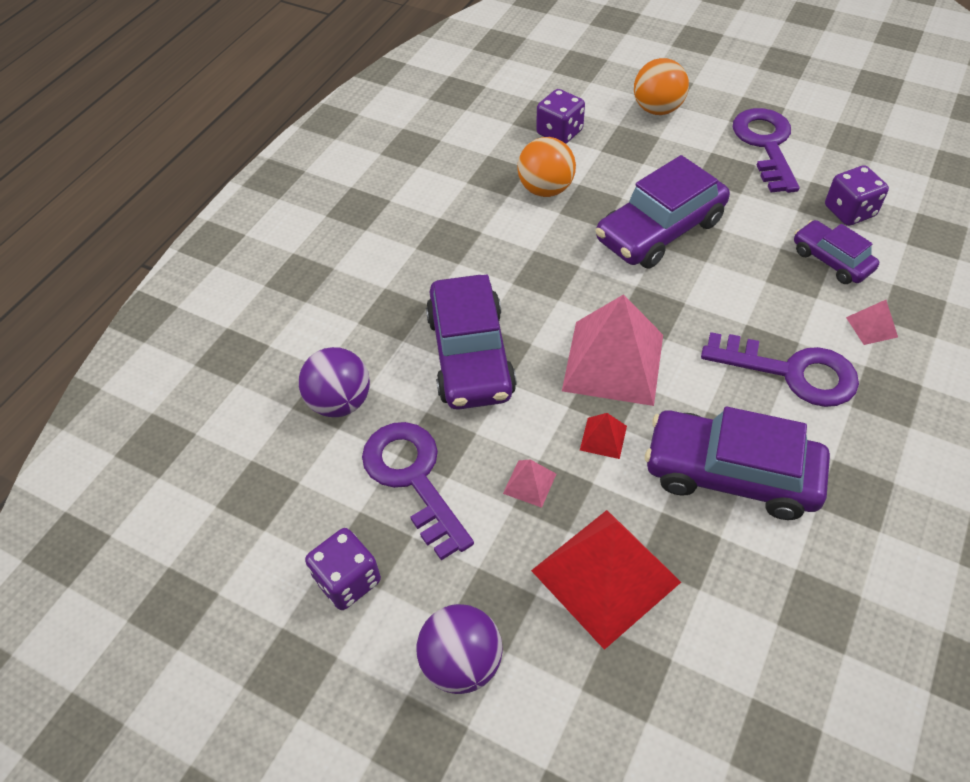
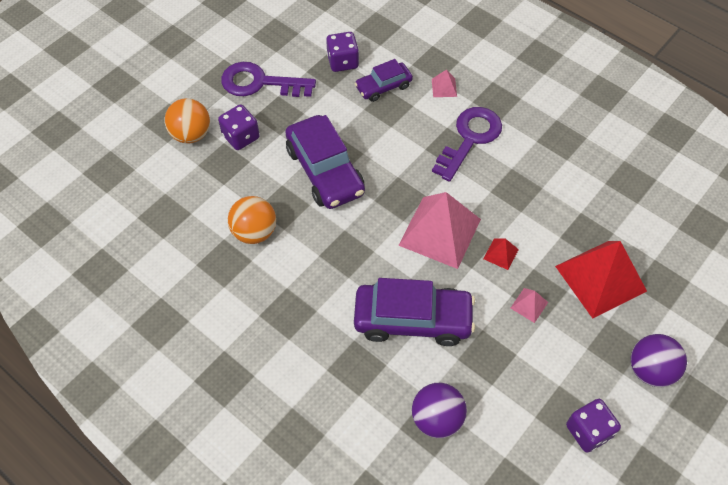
camera: 80 degrees left, 5 degrees up
(413, 479) = (514, 377): purple key -> none
(559, 132) = (190, 207): purple dice -> purple dice (241, 137)
(731, 474) = (539, 193): purple car -> none

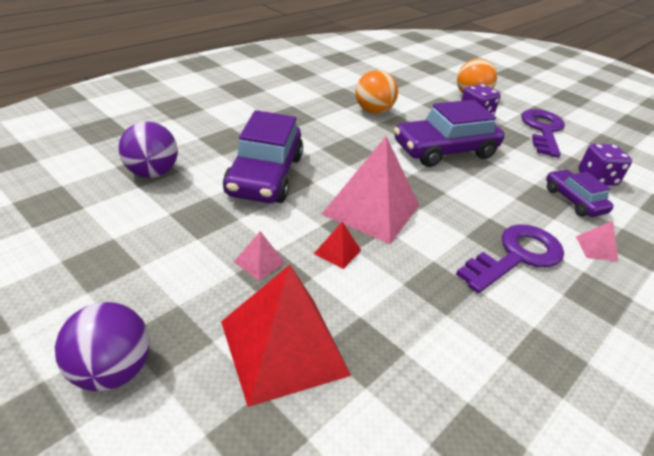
camera: 90 degrees right, 20 degrees down
(469, 139) = (516, 257): purple key -> purple key turned 75 degrees counterclockwise
(588, 431) = (66, 278): purple dice -> none

